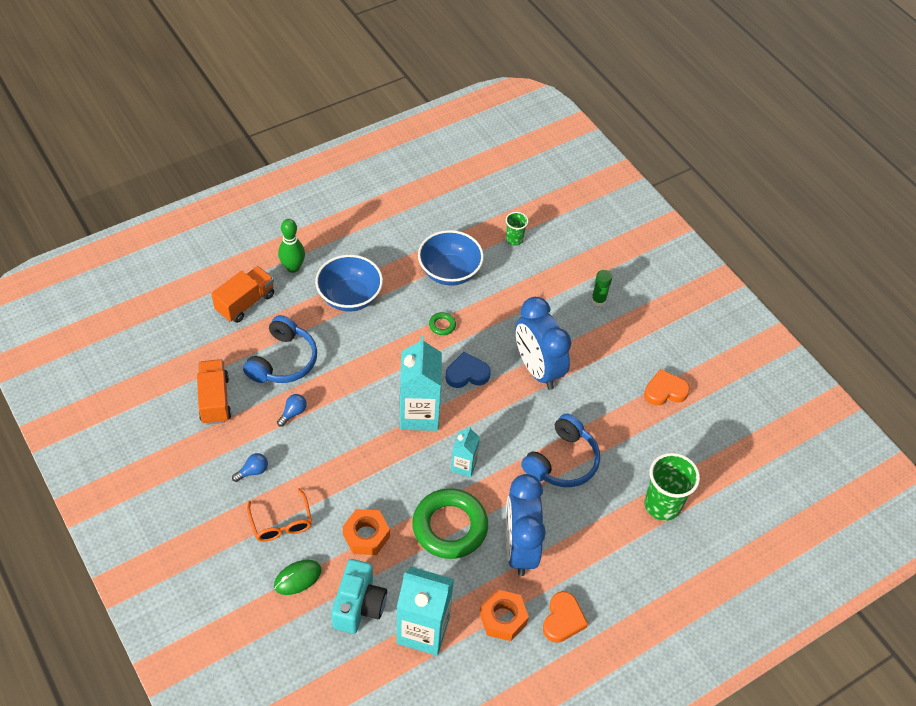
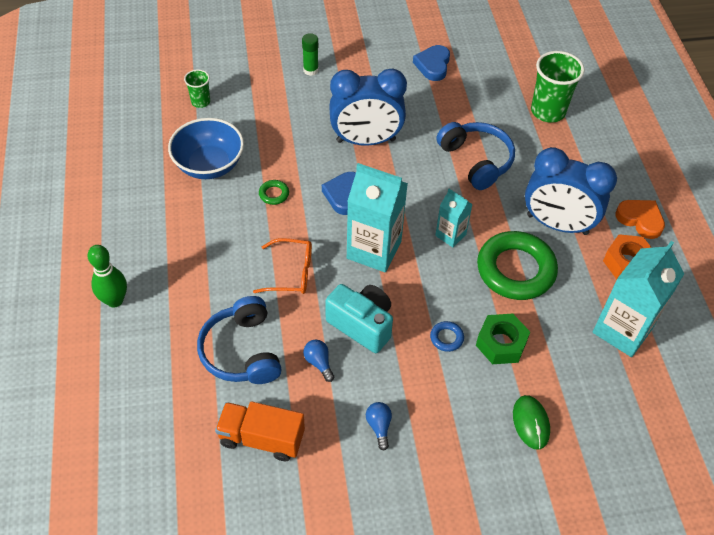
camera: 65 degrees left, 0 degrees up
(245, 303) = (137, 364): orange truck -> none
(281, 523) = (457, 418): orange glasses -> orange glasses (291, 273)
(283, 360) = (242, 351): blue headphones -> blue headphones turned 150 degrees counterclockwise
(349, 297) = (190, 260): blue bowl -> none
(354, 493) = (446, 338): none -> blue ring
(359, 605) = (580, 376): turquoise camera -> turquoise camera (362, 325)
(366, 536) = (501, 343): orange nut -> green nut
(665, 391) = (433, 65): orange heart -> blue heart

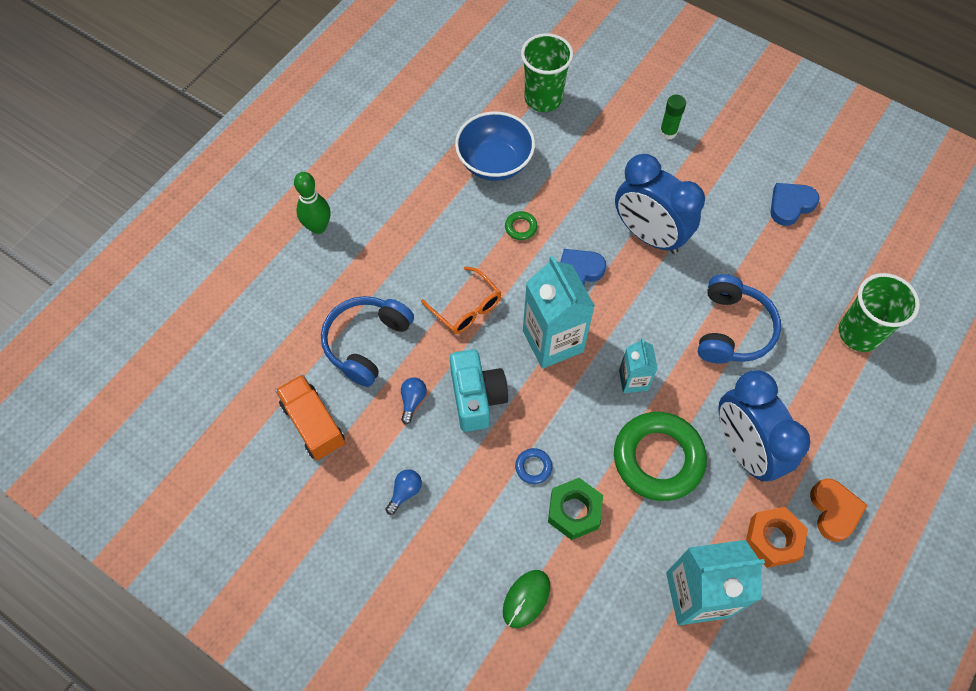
camera: 45 degrees right, 10 degrees up
(200, 102) = (543, 99): green cup -> green cup, size x1.85

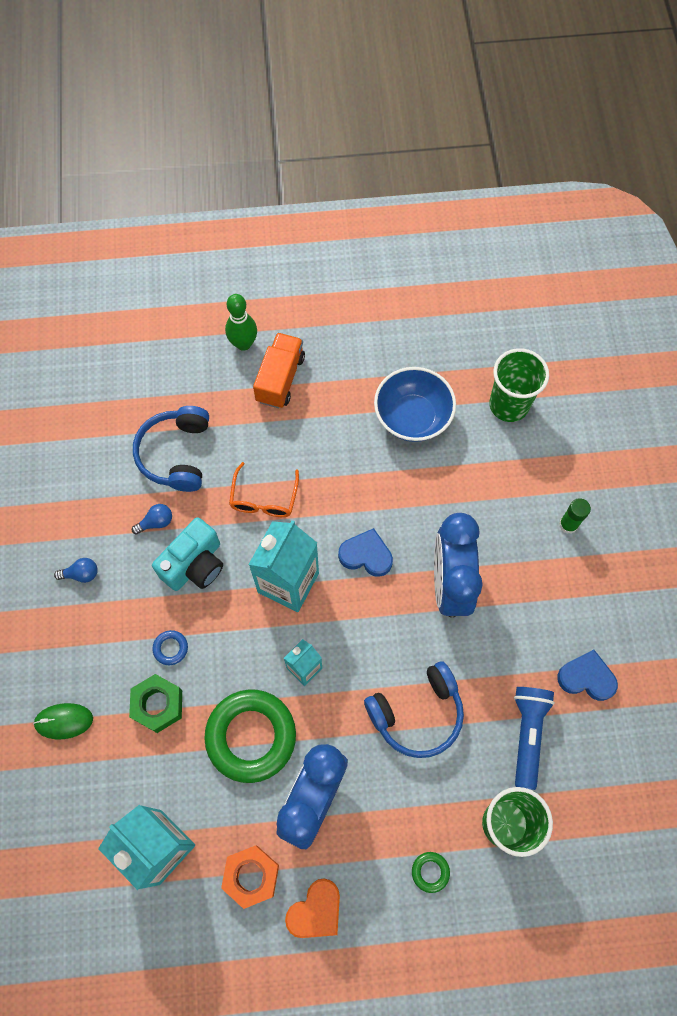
camera: 50 degrees right, 5 degrees up
(313, 424) = (85, 472): orange truck -> orange truck (280, 379)
(367, 343) = (176, 454): blue headphones -> blue headphones turned 75 degrees counterclockwise
(521, 227) = (369, 482): green ring -> green ring (430, 872)
(804, 271) = (527, 734): none -> blue flashlight

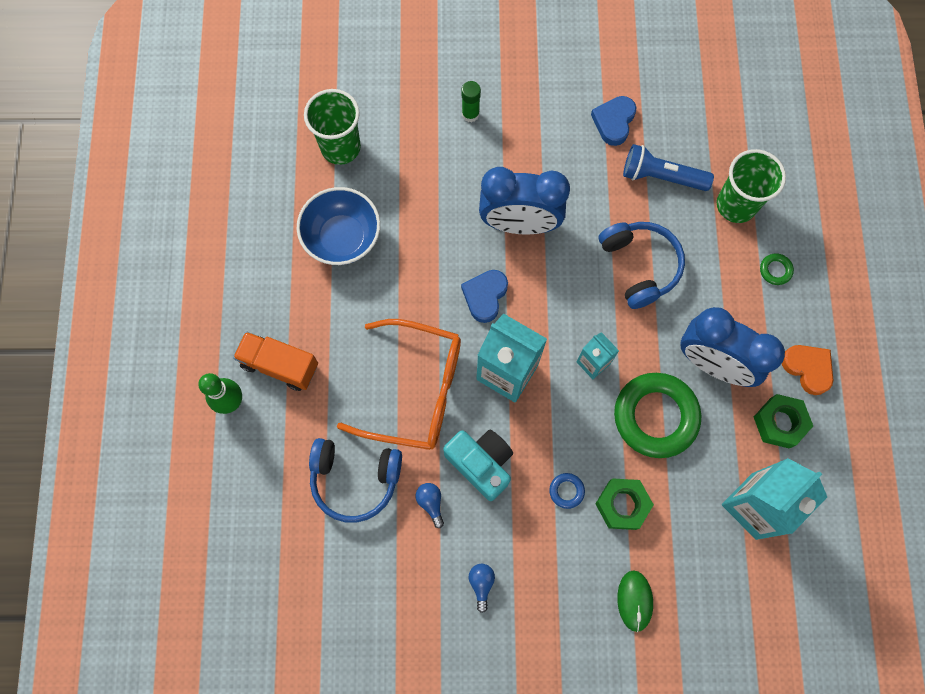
camera: 85 degrees left, 5 degrees up
(251, 876) = (779, 423): orange nut -> green nut
(264, 498) = (415, 390): orange glasses -> orange glasses, size x1.83

